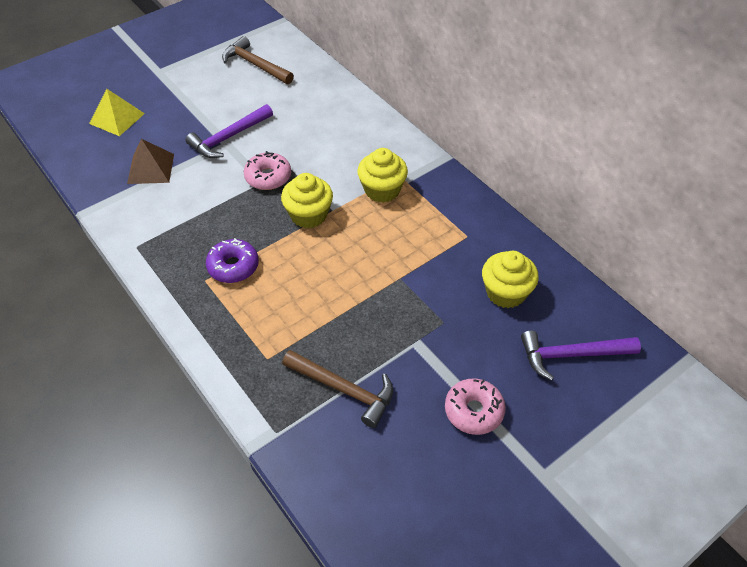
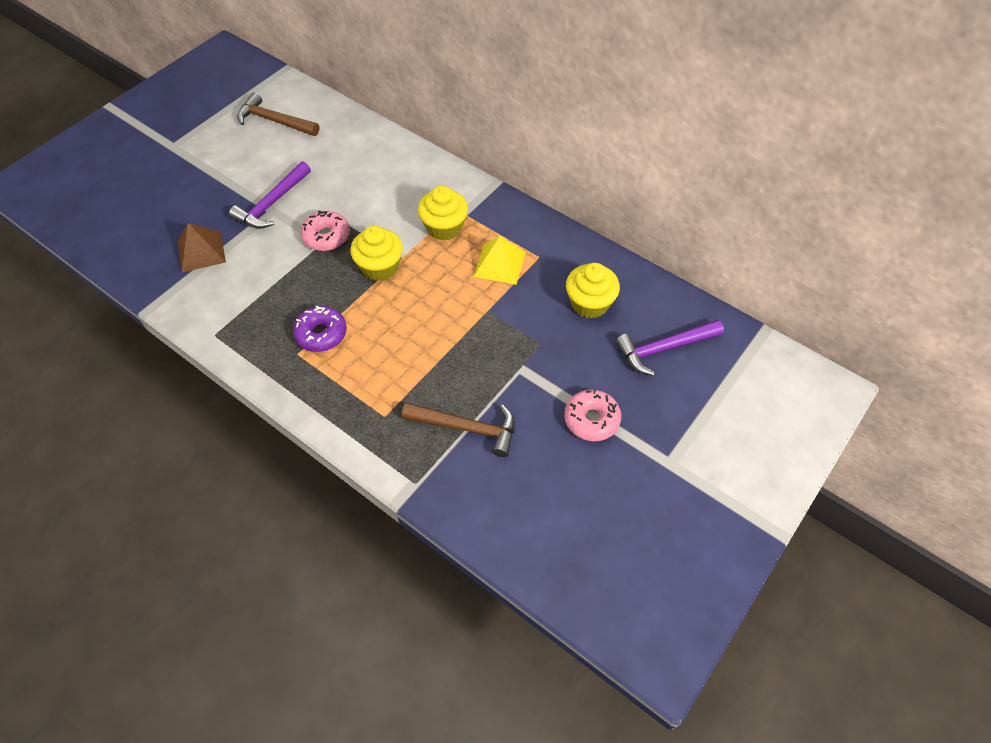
camera: 15 degrees left, 5 degrees up
(117, 118) = (145, 205): yellow pyramid -> yellow pyramid (499, 264)

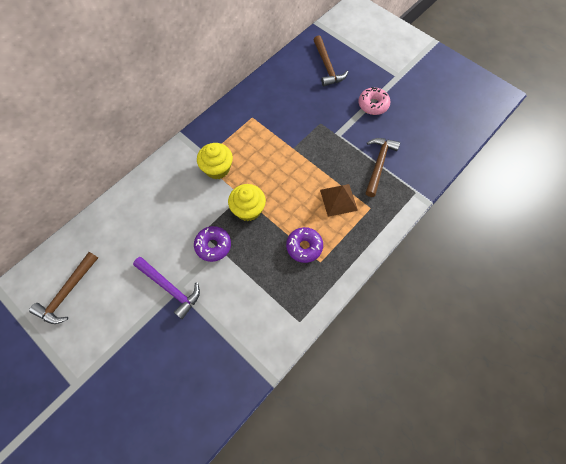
camera: 85 degrees left, 10 degrees up
(201, 251) = (214, 341): brown pyramid -> brown pyramid (338, 200)
(326, 236) = (213, 246): pink donut -> purple donut
(499, 264) = (255, 139): yellow pyramid -> none
(589, 303) = (292, 96): yellow cupcake -> none
(664, 348) = (327, 67): purple hammer -> brown hammer

